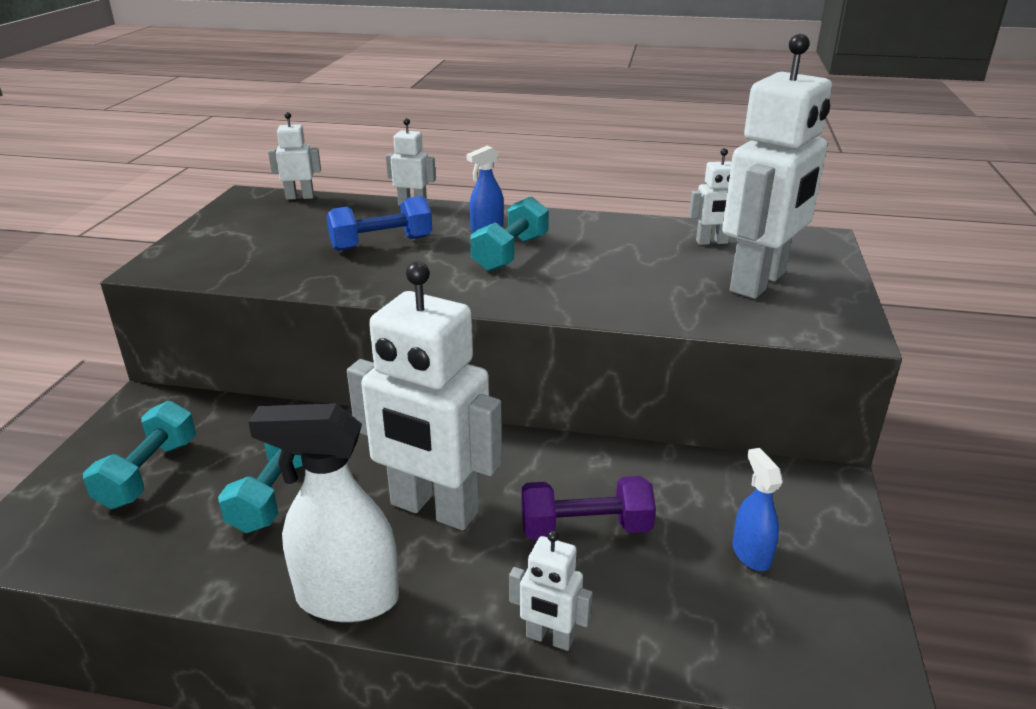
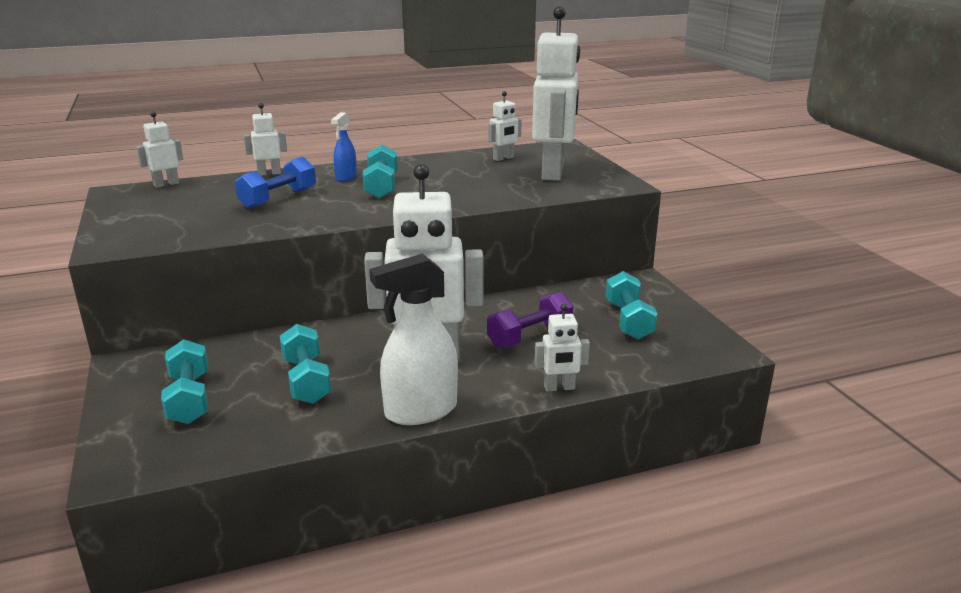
camera: 30 degrees left, 5 degrees down
(751, 553) = (628, 320): blue spray bottle -> turquoise dumbbell

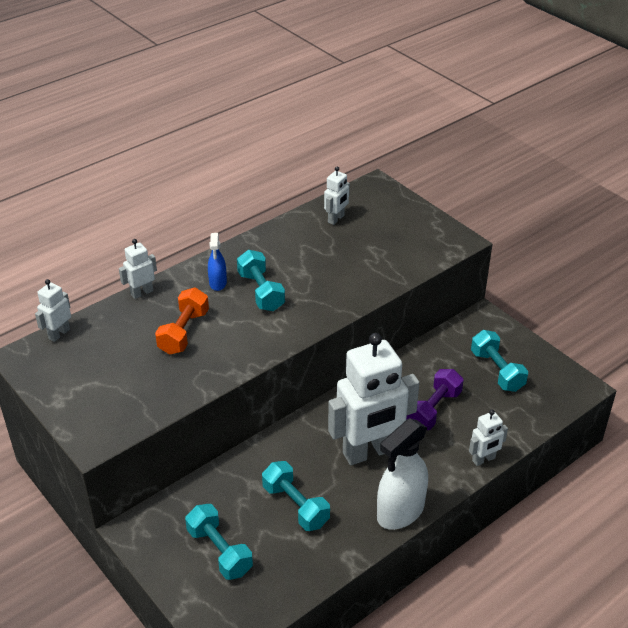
camera: 20 degrees left, 15 degrees up
(278, 199) = (184, 332): blue dumbbell -> orange dumbbell
(553, 172) = (392, 234): white robot -> none

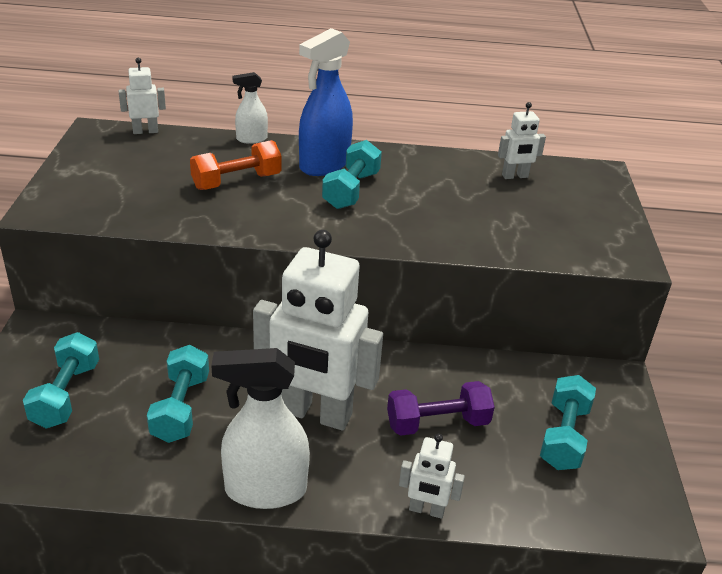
camera: 40 degrees right, 5 degrees down
(142, 293) = (251, 139): white robot -> white spray bottle
(218, 283) = (324, 165): blue spray bottle -> blue spray bottle, size x1.89

